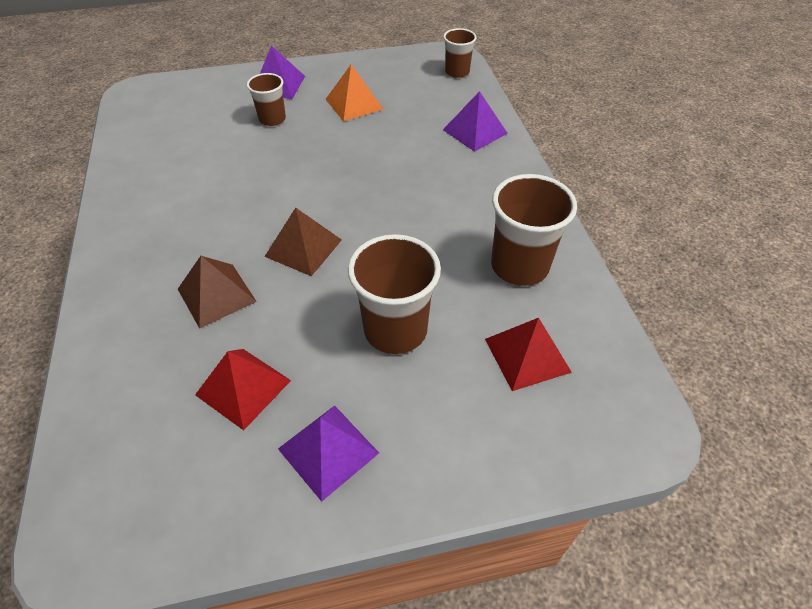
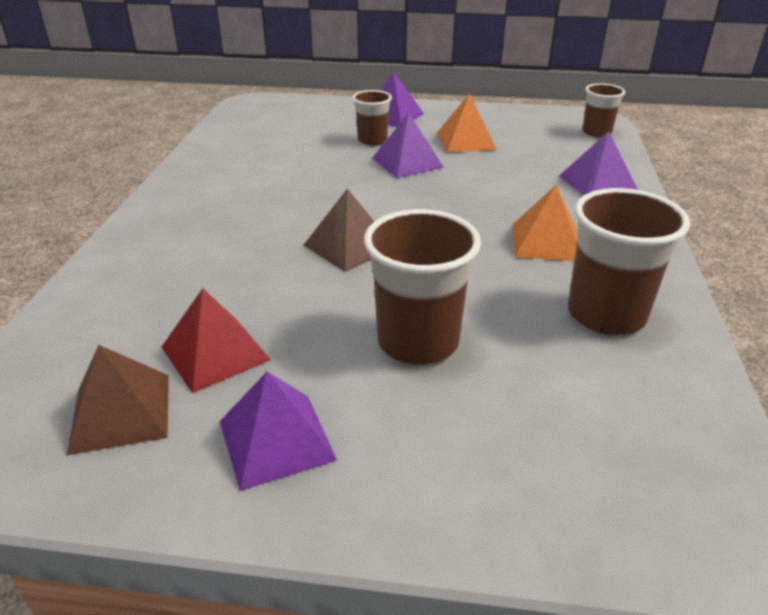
camera: 20 degrees right, 15 degrees down
(216, 295) = (235, 266): brown pyramid -> brown pyramid (121, 412)
(314, 140) = (407, 162): none -> purple pyramid
(456, 204) = (546, 242): none -> orange pyramid
(527, 355) = (580, 408): red pyramid -> none

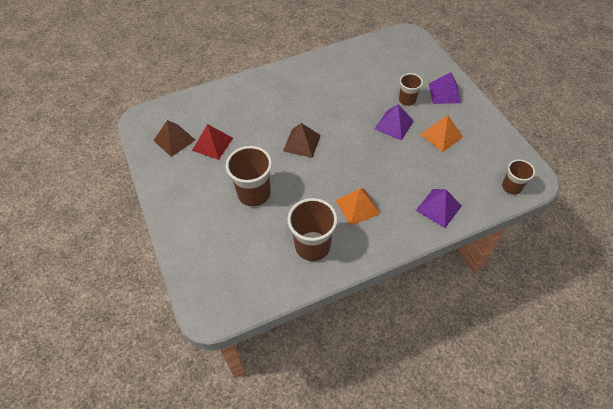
camera: 60 degrees right, 20 degrees up
(276, 440) = (184, 181): purple pyramid -> none

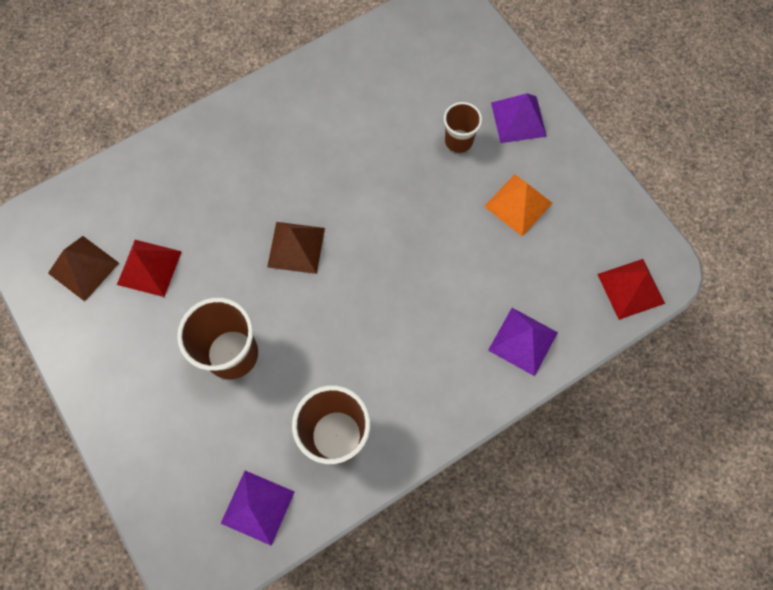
camera: 10 degrees left, 15 degrees up
(357, 207) = (398, 356): orange pyramid -> none
(394, 125) = (441, 193): purple pyramid -> purple pyramid (257, 507)
(511, 187) = (631, 288): brown cup -> red pyramid

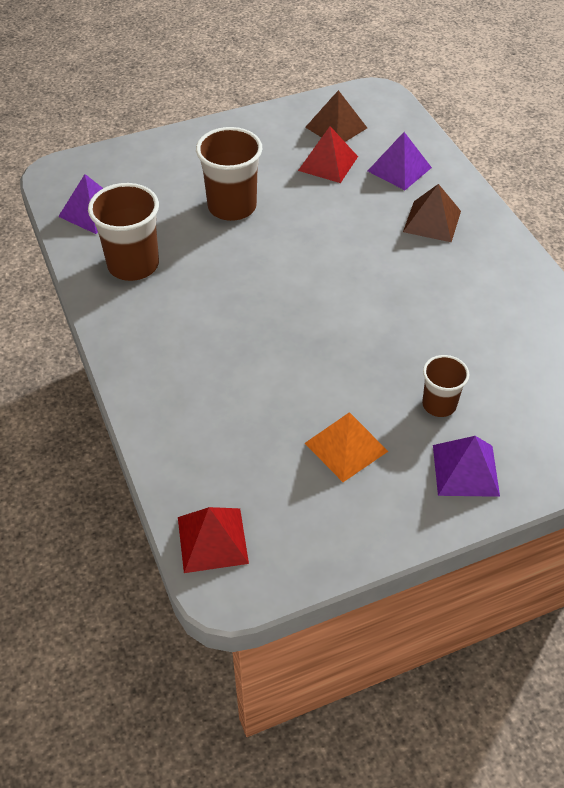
camera: 100 degrees right, 20 degrees down
(296, 247) = (329, 257): brown pyramid -> brown pyramid (432, 221)
(523, 341) = (179, 419): purple pyramid -> purple pyramid (399, 169)

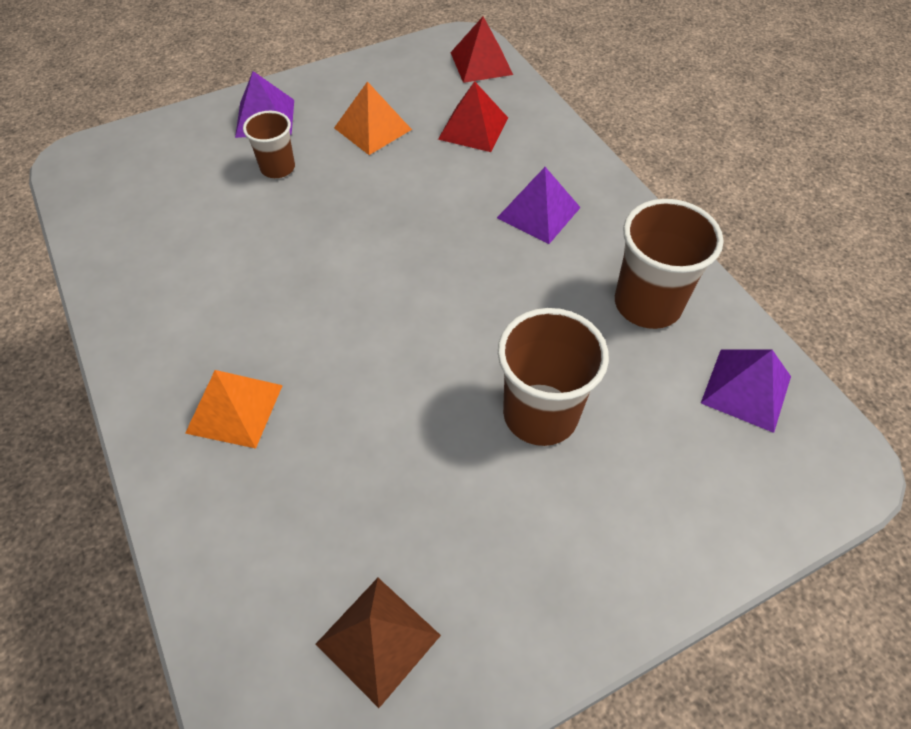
camera: 175 degrees right, 5 degrees up
(328, 163) = (393, 528): red pyramid -> red pyramid (473, 128)
(399, 169) = (267, 523): purple pyramid -> purple pyramid (538, 212)
(432, 221) = (235, 408): brown pyramid -> orange pyramid

